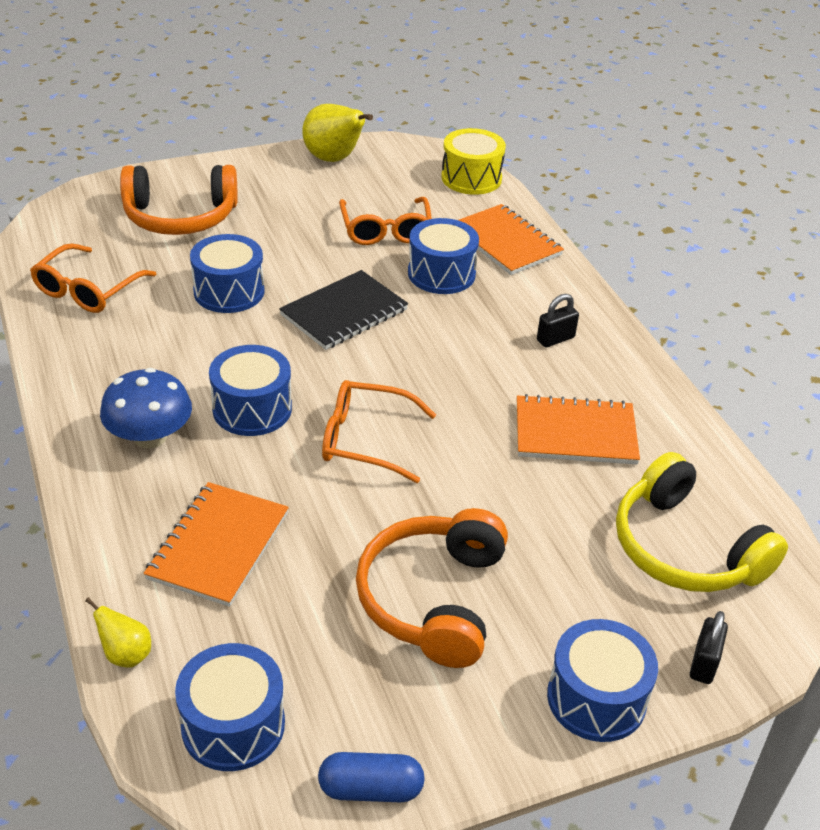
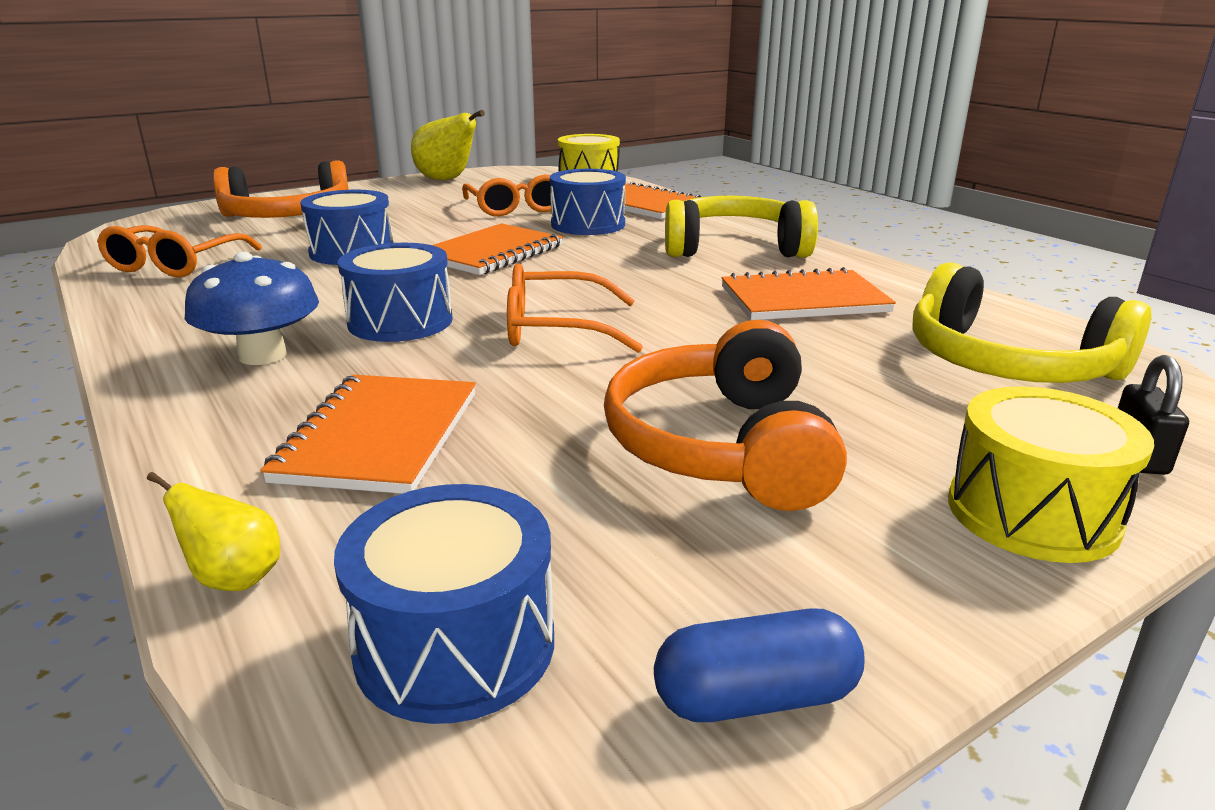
camera: 10 degrees left, 15 degrees down
(344, 313) = (492, 253): black notebook -> orange notebook
(555, 339) = (734, 248): black padlock -> yellow headphones
(596, 698) = (1032, 513): blue drum -> yellow drum

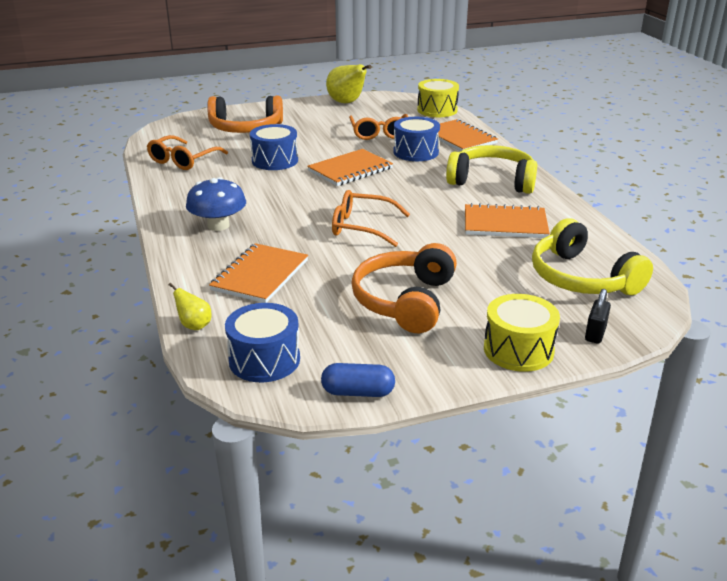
camera: 15 degrees right, 5 degrees up
(400, 321) = (287, 213): blue drum -> none

